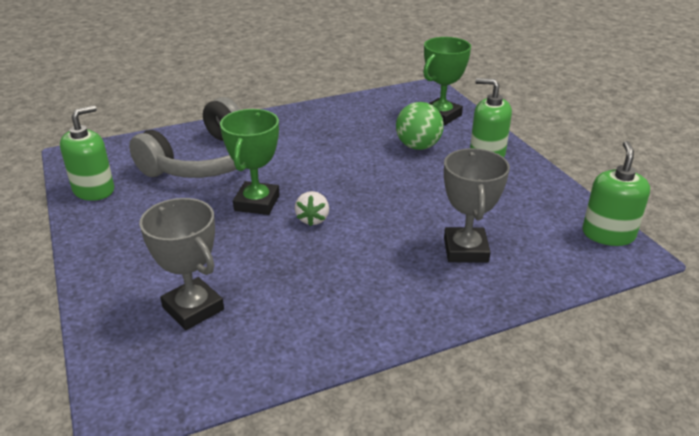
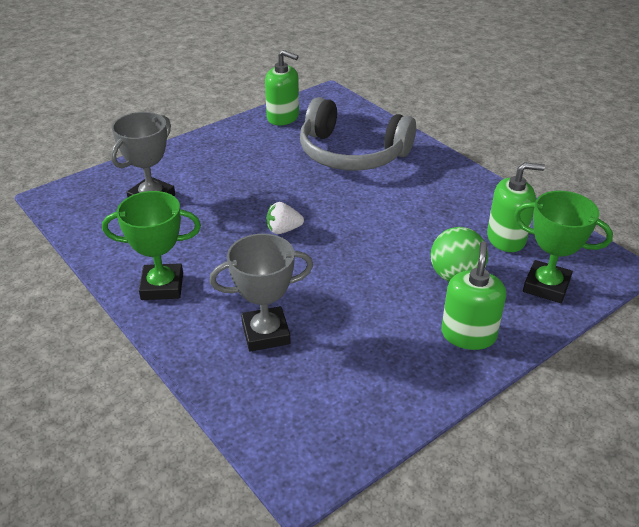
camera: 75 degrees right, 5 degrees up
(257, 203) = (297, 195): green trophy -> green trophy (162, 286)
(608, 234) = (334, 454): green soap dispenser -> green soap dispenser (506, 238)

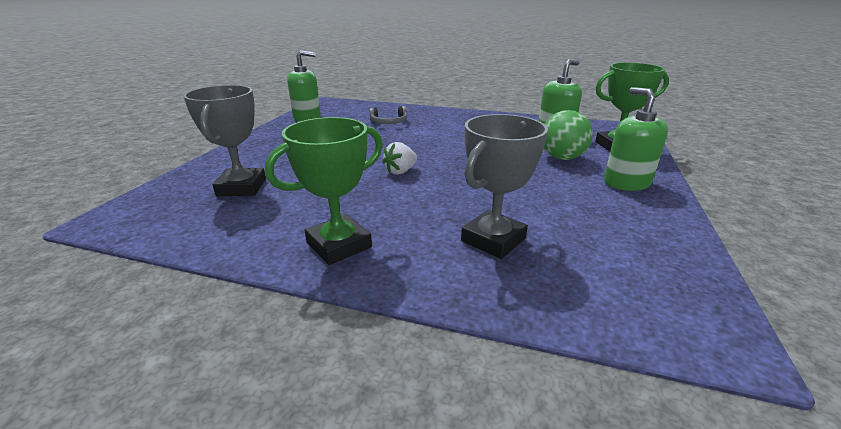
camera: 35 degrees left, 10 degrees down
(351, 154) = (389, 122): grey headphones -> grey headphones, size x0.41

